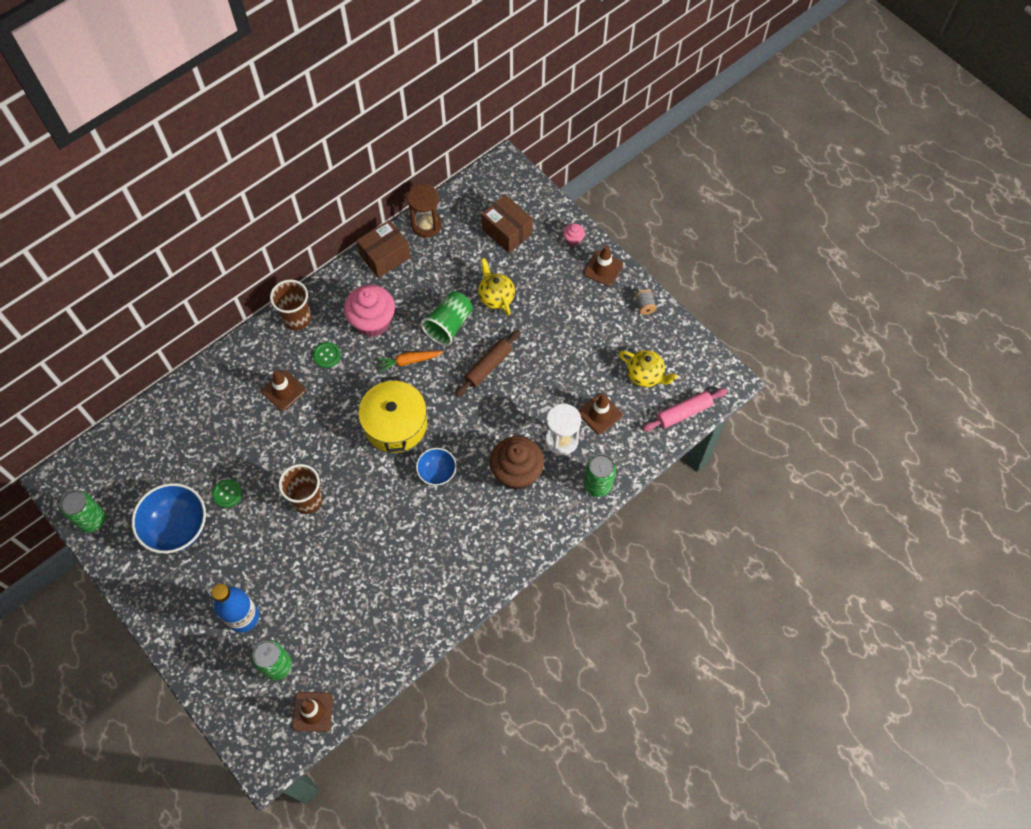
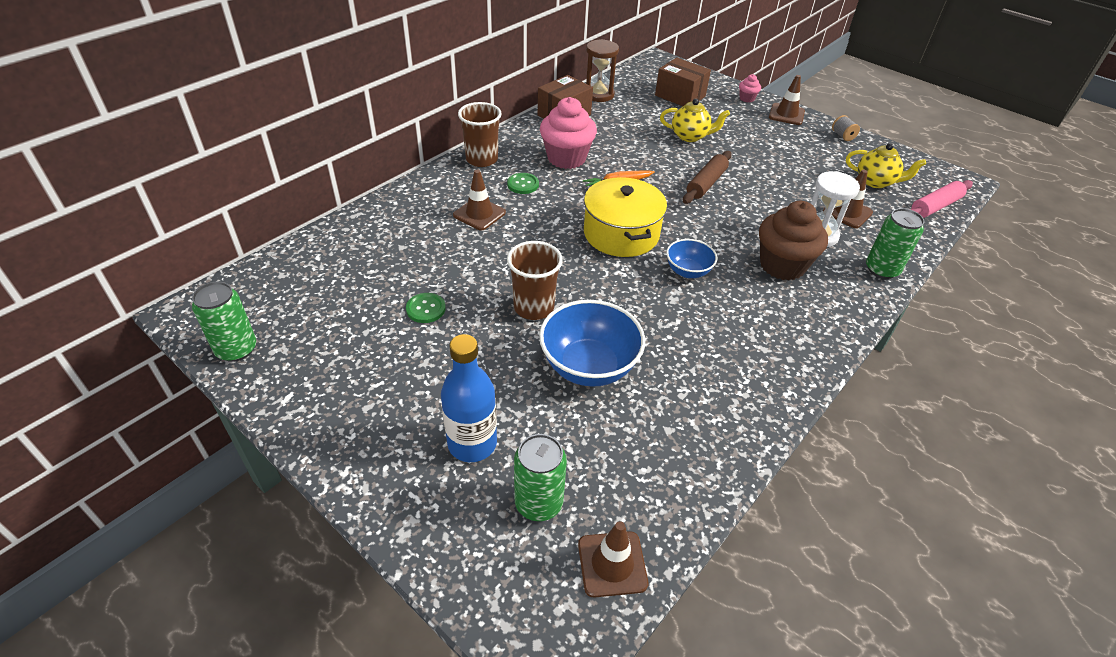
camera: 10 degrees left, 20 degrees down
(177, 527) = (360, 348): blue bowl -> blue bowl (589, 366)
(449, 325) = (649, 157): green cup -> none
(496, 297) = (690, 136): yellow teapot -> yellow teapot turned 135 degrees clockwise

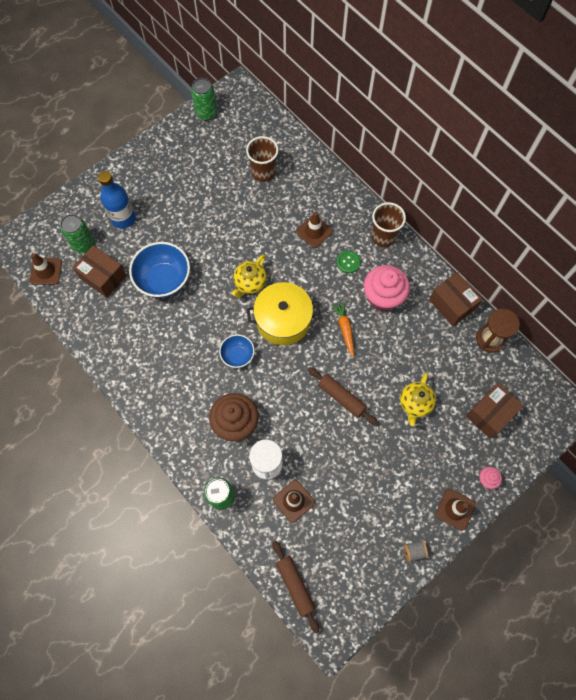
camera: 100 degrees right, 25 degrees up
(426, 309) = (223, 199): green button -> none
(534, 307) = (216, 256): brown cup -> brown cup (263, 172)
(603, 456) = (103, 277): none -> brown box
(875, 182) = (335, 548): yellow teapot -> yellow teapot (250, 283)
(935, 206) = (295, 585): pink rolling pin -> brown rolling pin

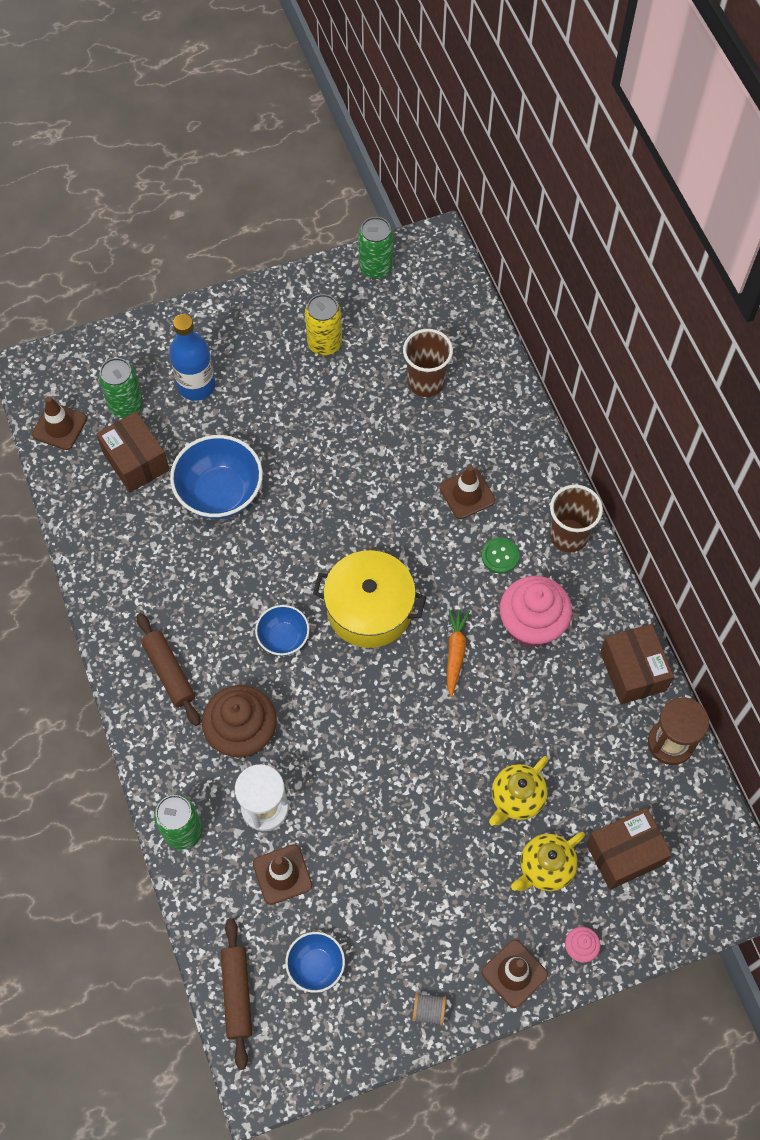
camera: 20 degrees right, 5 degrees down
(193, 168) = (324, 343): none -> yellow can
(250, 283) = (342, 539): yellow teapot -> yellow teapot (545, 868)
(336, 549) = (316, 966): none -> blue bowl
(341, 397) = (410, 751): brown rolling pin -> brown rolling pin (169, 672)

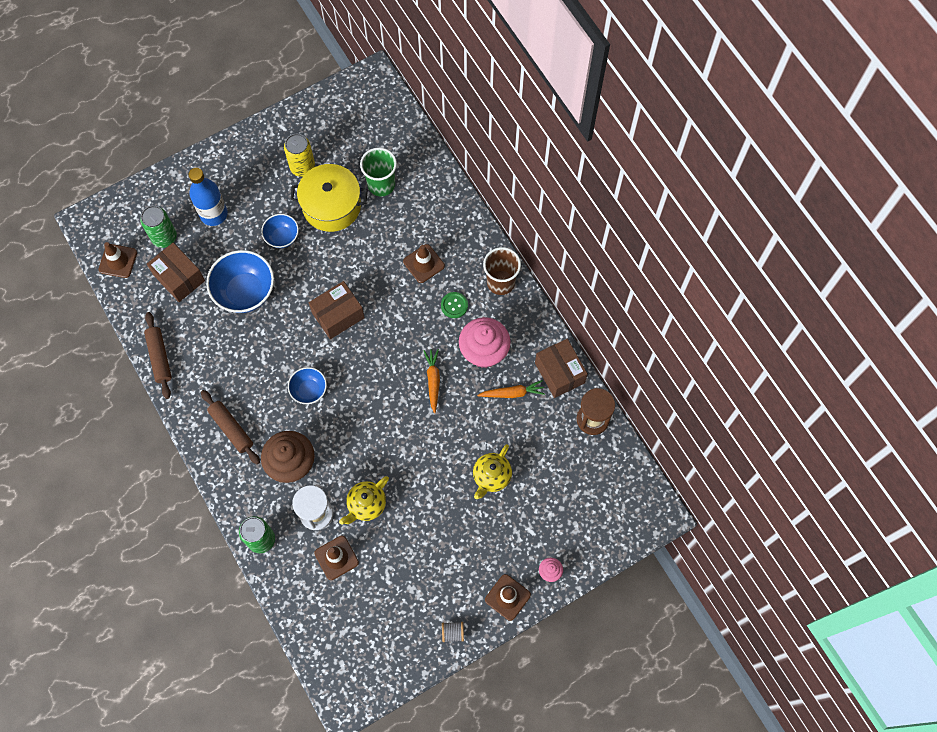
camera: 10 degrees left, 5 degrees up
(237, 994) = (319, 645): brown rolling pin -> brown rolling pin (160, 357)
(316, 966) = (370, 616): blue bowl -> blue bowl (282, 237)
(369, 609) = (367, 359): yellow pot -> yellow pot (331, 206)
(375, 267) = (330, 103): green can -> none
(426, 382) = (381, 185): brown cup -> green cup
(545, 868) = (518, 521): yellow teapot -> yellow teapot (366, 505)
(562, 688) = (512, 393): none -> orange carrot
(624, 853) = (571, 502): brown box -> brown box (338, 315)

